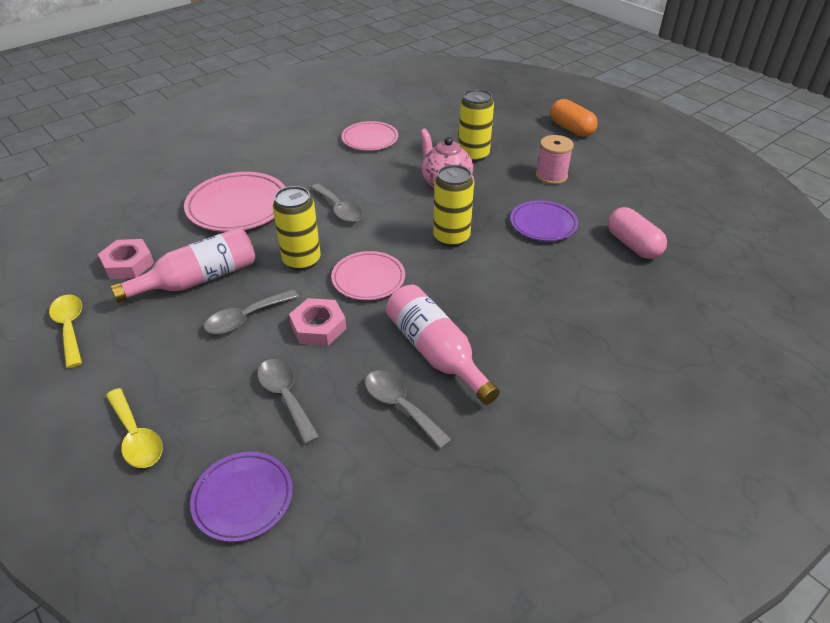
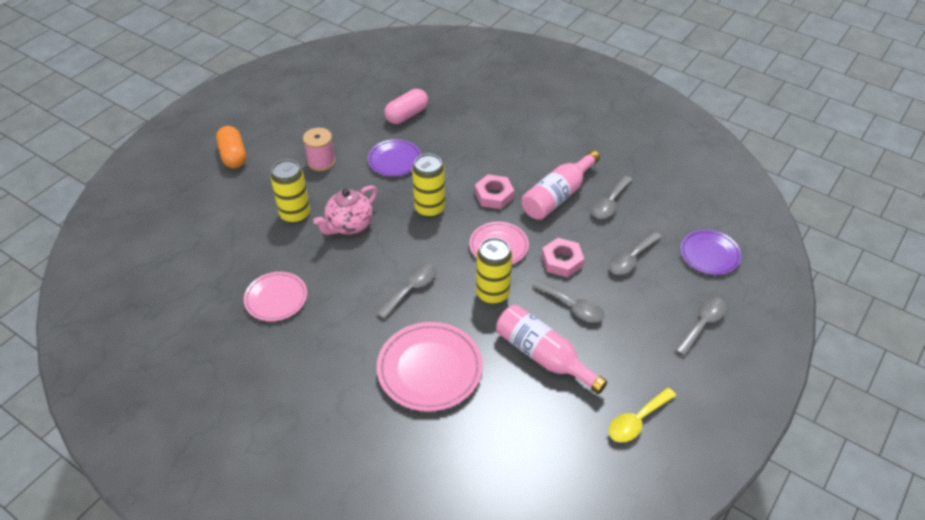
camera: 105 degrees left, 5 degrees up
(128, 264) = (545, 420): pink nut -> pink nut (494, 195)
(136, 437) = (702, 324): yellow spoon -> grey spoon
(571, 129) = (233, 156): orange capsule -> orange capsule turned 60 degrees counterclockwise

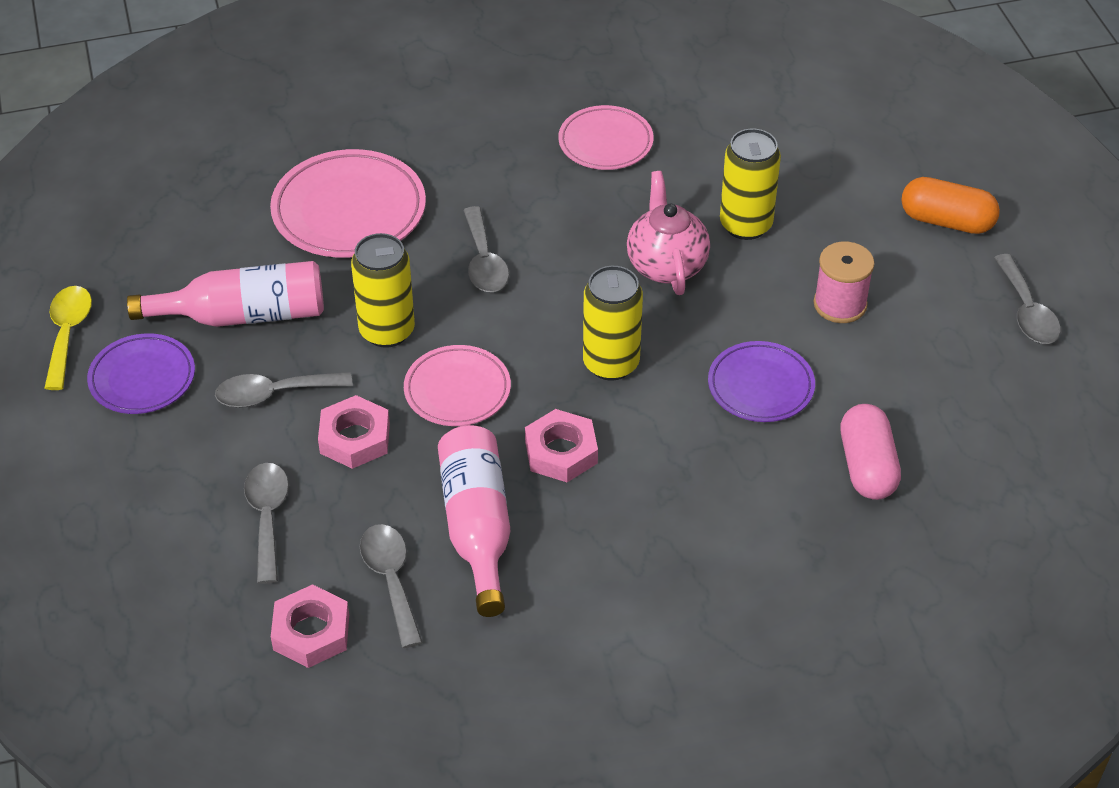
camera: 130 degrees right, 0 degrees up
(658, 209) = (311, 632): none -> pink nut
(702, 324) = (86, 504): grey spoon -> grey spoon (1027, 311)
(709, 254) = (164, 618): purple plate -> purple plate (142, 378)

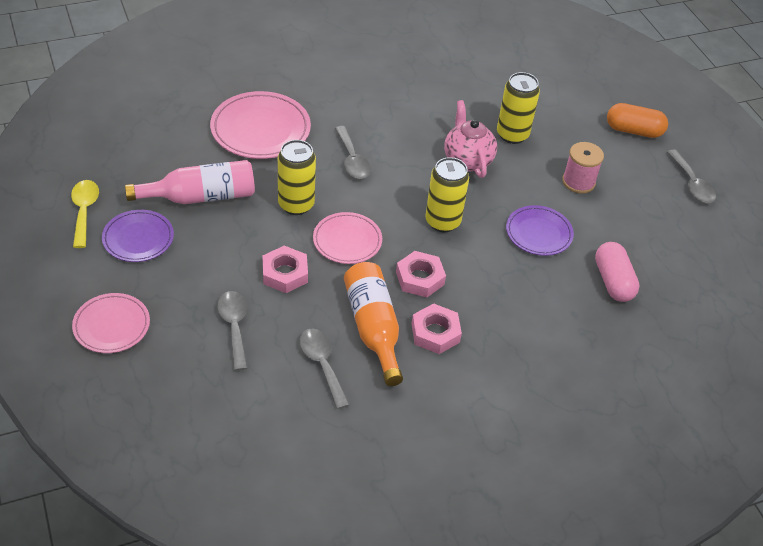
camera: 10 degrees left, 0 degrees up
(274, 394) = (227, 246): grey spoon -> none
(311, 632) = (274, 401): pink nut -> pink nut (435, 333)
(477, 527) = (373, 328): pink bottle -> orange bottle
(605, 142) = (417, 86): pink plate -> pink plate (112, 326)

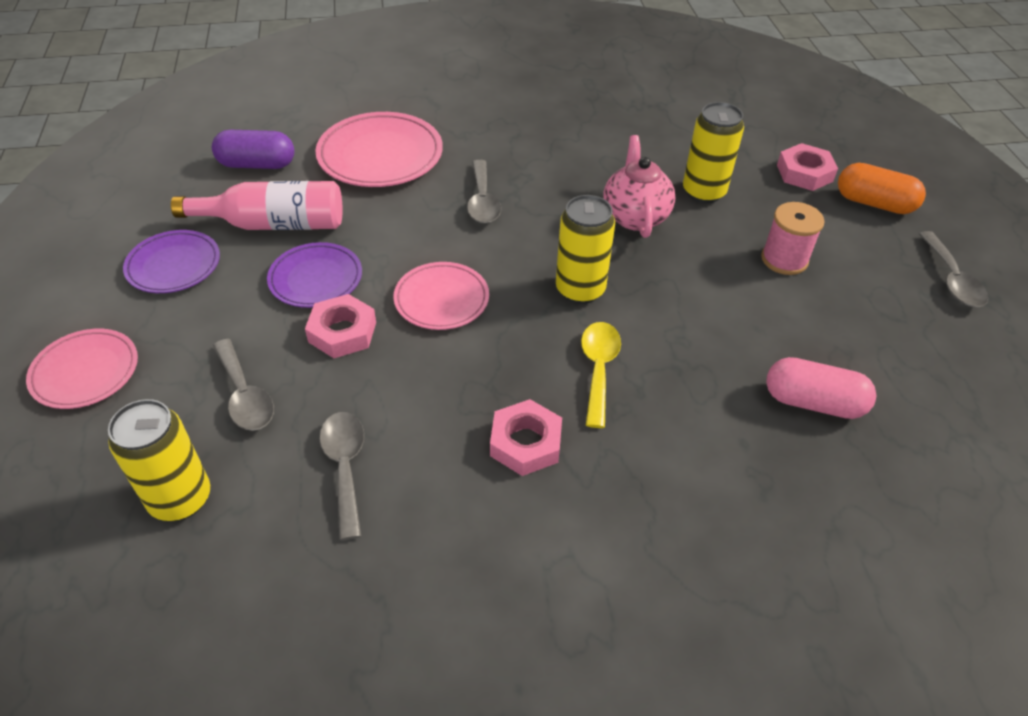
camera: 15 degrees right, 0 degrees up
(84, 211) = (125, 226): yellow spoon -> yellow spoon (598, 369)
(165, 148) = (257, 164): none -> purple capsule
(234, 327) = (245, 395): grey spoon -> grey spoon turned 150 degrees clockwise
(296, 204) = (391, 247): yellow can -> yellow can (180, 499)
(373, 328) = (437, 423): orange bottle -> none
(420, 278) = (526, 361): pink nut -> pink nut (804, 173)
(538, 233) = (713, 321): purple plate -> purple plate (316, 279)
(613, 281) = (813, 402): pink capsule -> pink capsule turned 75 degrees counterclockwise

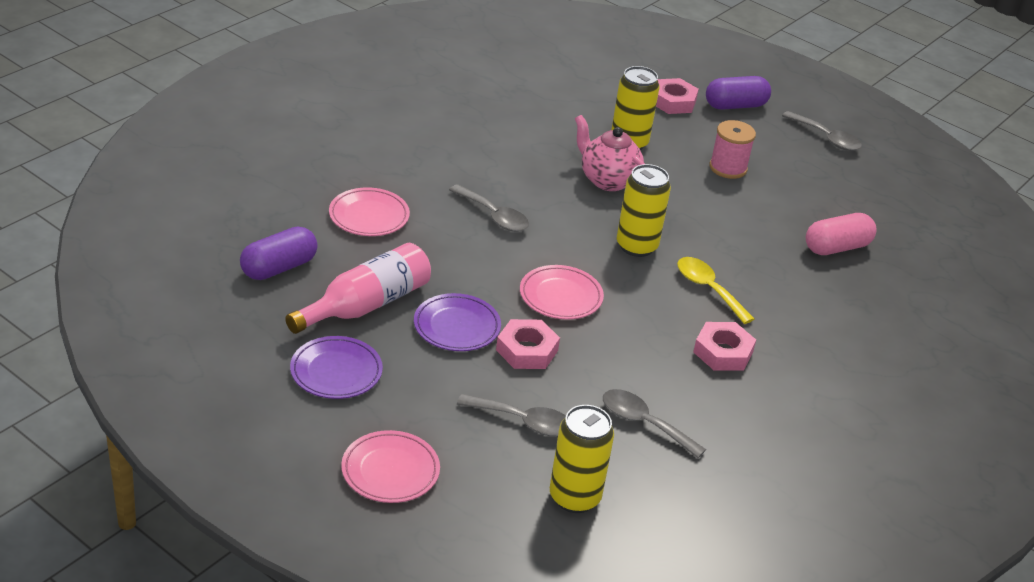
camera: 45 degrees left, 10 degrees down
(380, 156) = (369, 216): pink plate -> pink plate, size x0.64
(874, 203) = (735, 106): orange capsule -> purple capsule

